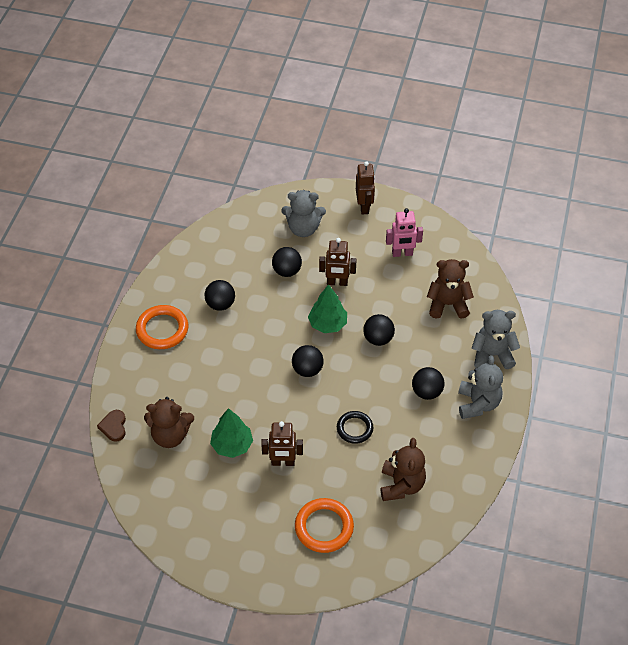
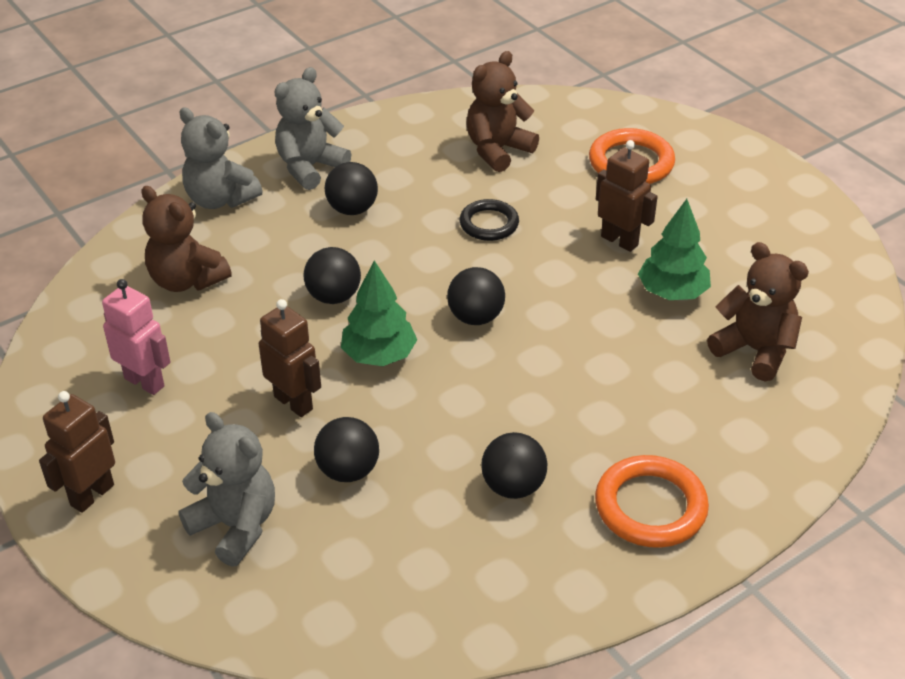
camera: 140 degrees left, 10 degrees down
(114, 427) = (838, 409): brown heart -> none

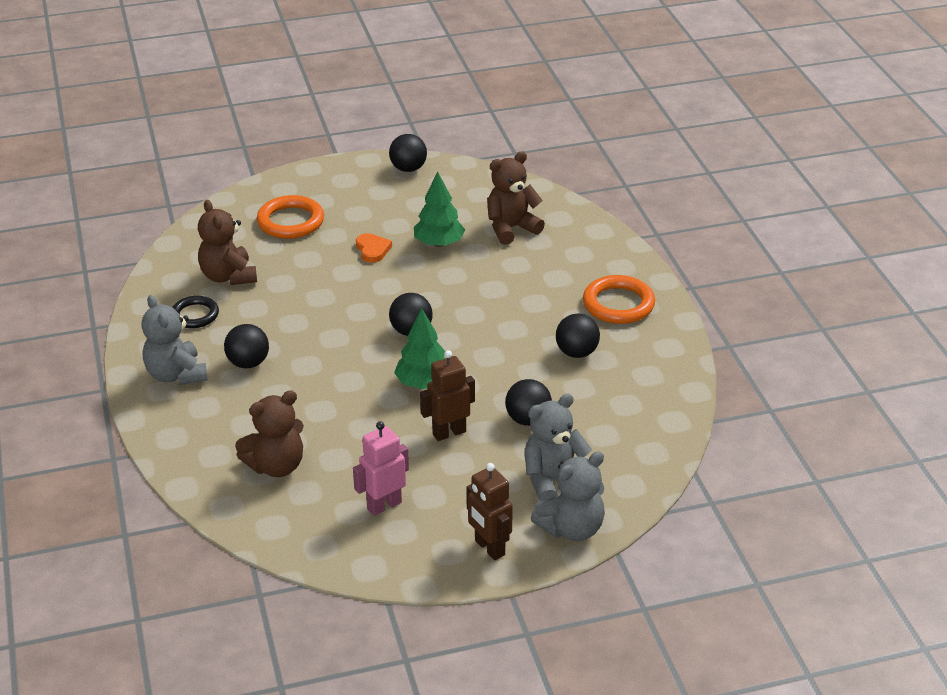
camera: 70 degrees left, 5 degrees down
(220, 199) = (182, 431): grey teddy bear -> grey teddy bear (572, 528)
(334, 296) = (346, 392): black ball -> black ball (408, 168)
(489, 224) = (314, 301): black ring -> black ring (195, 315)
(619, 240) = (372, 250): brown robot -> orange heart

